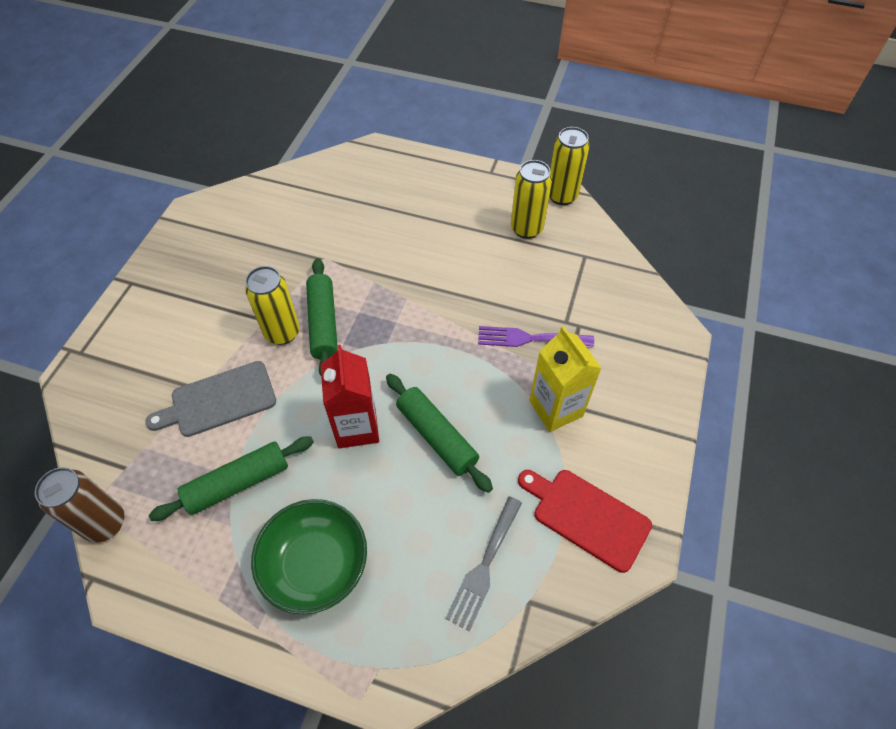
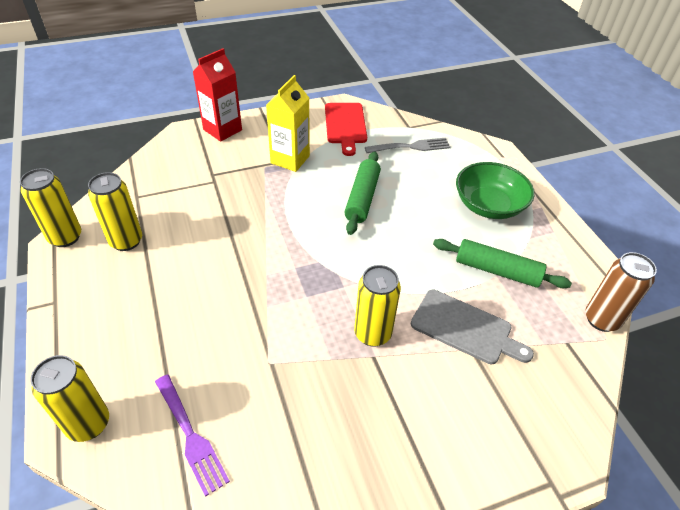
camera: 130 degrees left, 10 degrees down
(323, 323) = (338, 312): green rolling pin -> none
(357, 427) = (397, 237): red carton -> red carton (222, 130)
(370, 160) = (88, 424): none -> yellow can
(529, 338) = (245, 192): purple fork -> purple fork (191, 436)

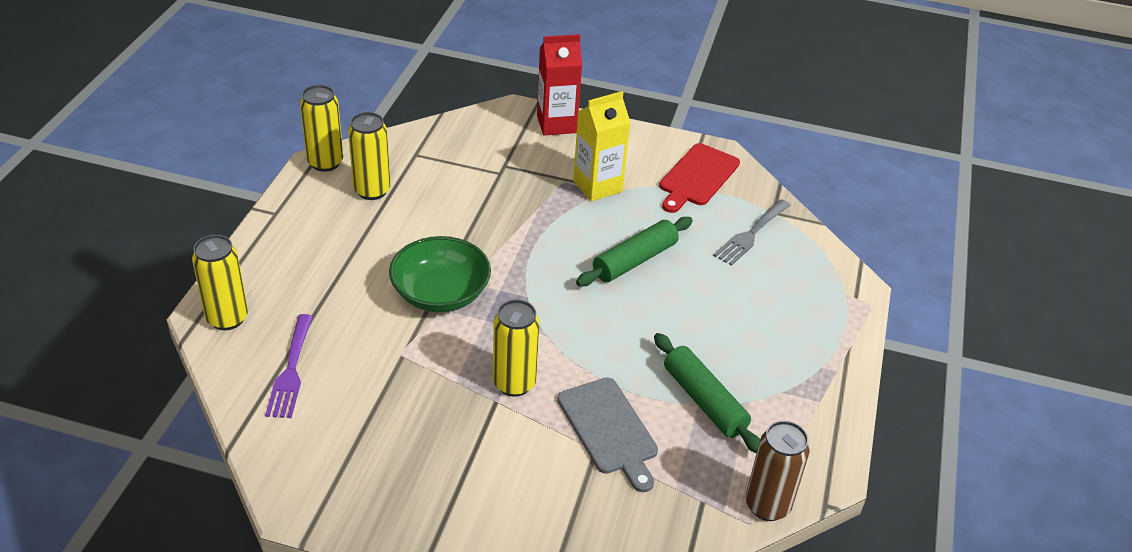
camera: 35 degrees right, 5 degrees down
(411, 147) = (751, 234): grey fork -> grey fork turned 105 degrees clockwise
(489, 205) = (772, 337): green bowl -> green bowl (440, 293)

